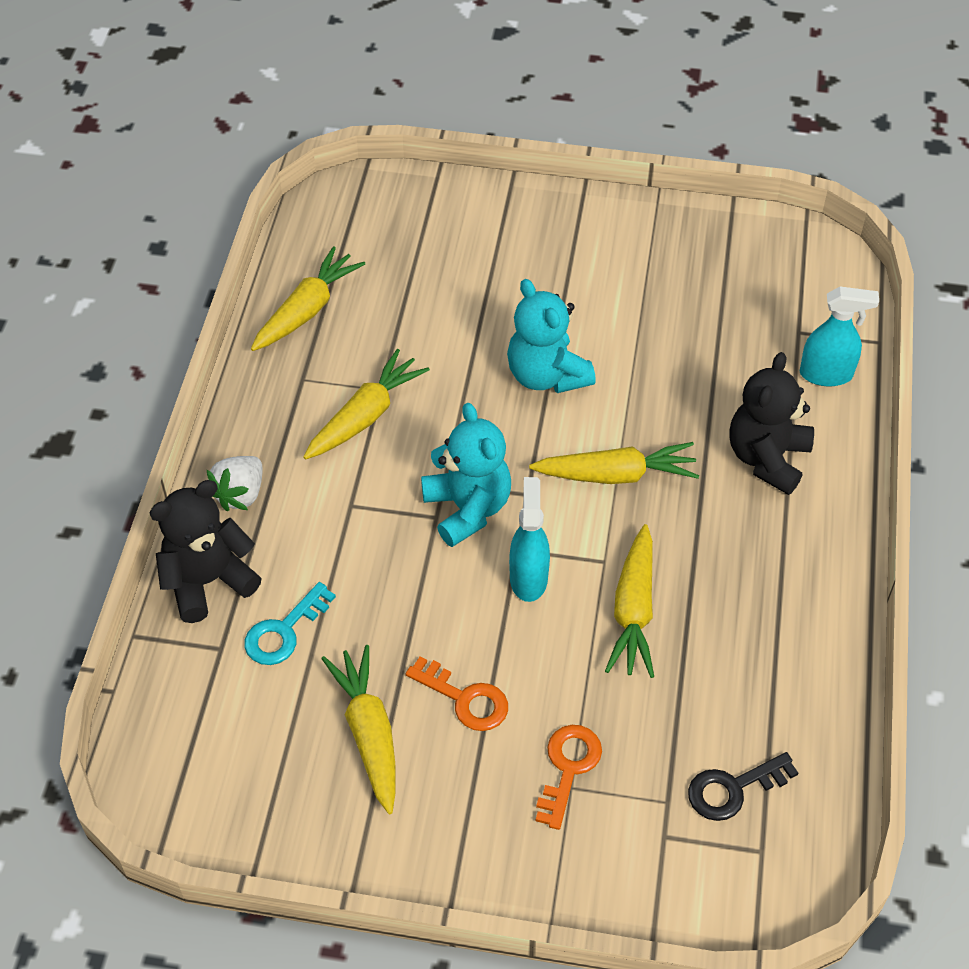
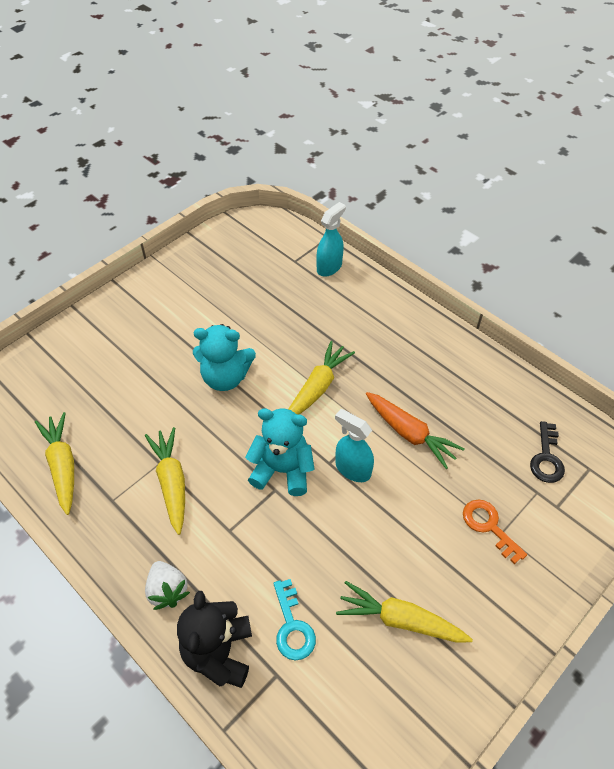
camera: 55 degrees left, 0 degrees up
(465, 699) = (411, 551): orange key -> none
(633, 611) = (410, 434): yellow carrot -> orange carrot
(767, 458) = (359, 320): black teddy bear -> none

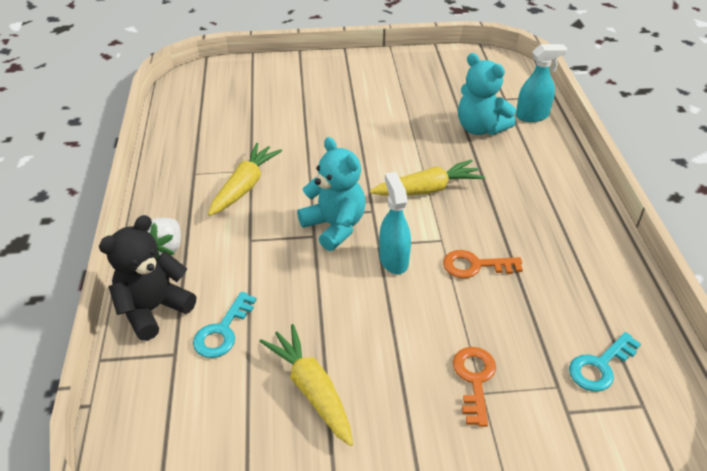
camera: 40 degrees right, 10 degrees down
(62, 466) = (187, 136): yellow carrot -> none
(225, 377) = (359, 144): turquoise teddy bear -> turquoise teddy bear (480, 128)
(410, 434) = (475, 266): orange carrot -> orange key
(546, 458) = (600, 366): black key -> turquoise key

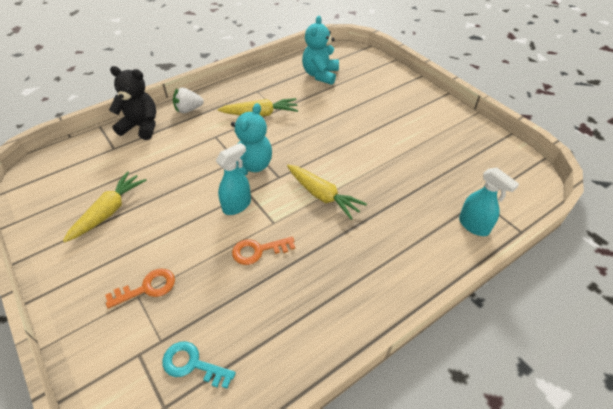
camera: 60 degrees right, 5 degrees up
(222, 331) = (137, 158): turquoise key -> none
(475, 266) = (258, 251): orange key -> orange key turned 75 degrees counterclockwise
(480, 128) = (423, 199): turquoise teddy bear -> turquoise teddy bear (320, 75)

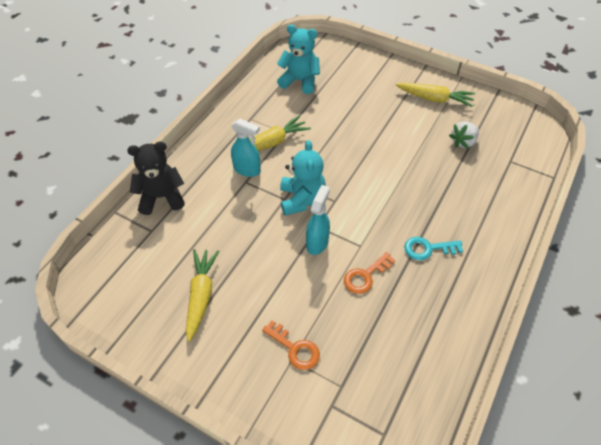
camera: 25 degrees left, 5 degrees up
(147, 288) = (295, 348): orange key -> orange key turned 90 degrees clockwise
(188, 110) = (196, 162): white strawberry -> white strawberry (463, 142)
(192, 364) = (381, 392): turquoise key -> turquoise key (427, 249)
(320, 75) = (300, 81): turquoise teddy bear -> turquoise teddy bear turned 120 degrees clockwise
(322, 196) = (385, 205): yellow carrot -> yellow carrot (434, 99)
(474, 226) = (518, 186): turquoise spray bottle -> turquoise spray bottle (247, 170)

